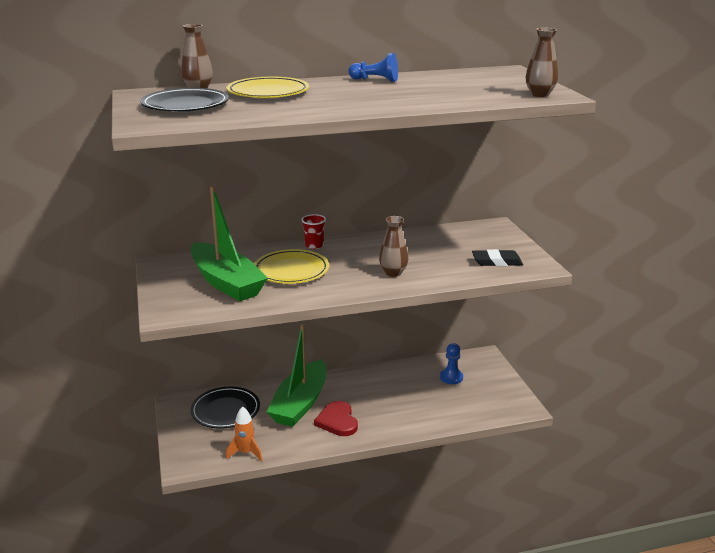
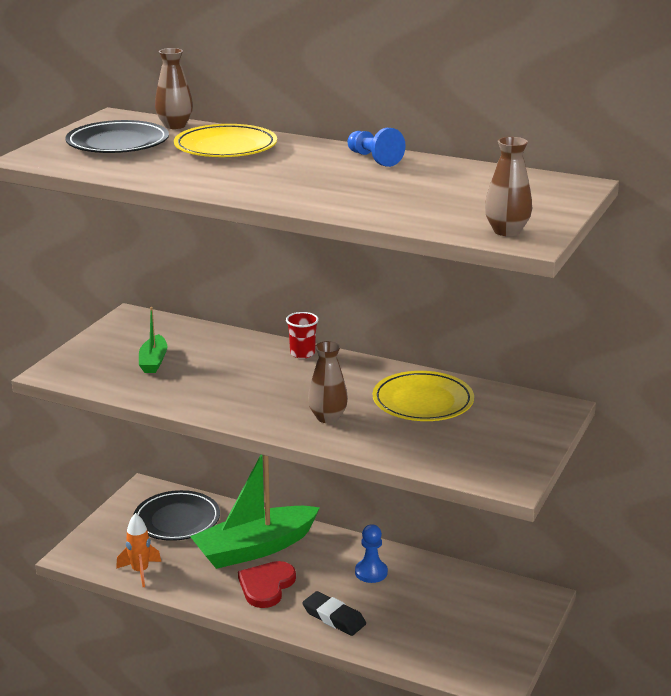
camera: 40 degrees right, 0 degrees up
(226, 282) = (153, 361): green boat -> green boat, size x0.47
(291, 270) = (232, 373): yellow plate -> yellow plate (423, 401)
(451, 377) = (459, 602): blue pawn -> blue pawn (371, 572)
(497, 262) = (469, 453): black eraser -> black eraser (334, 617)

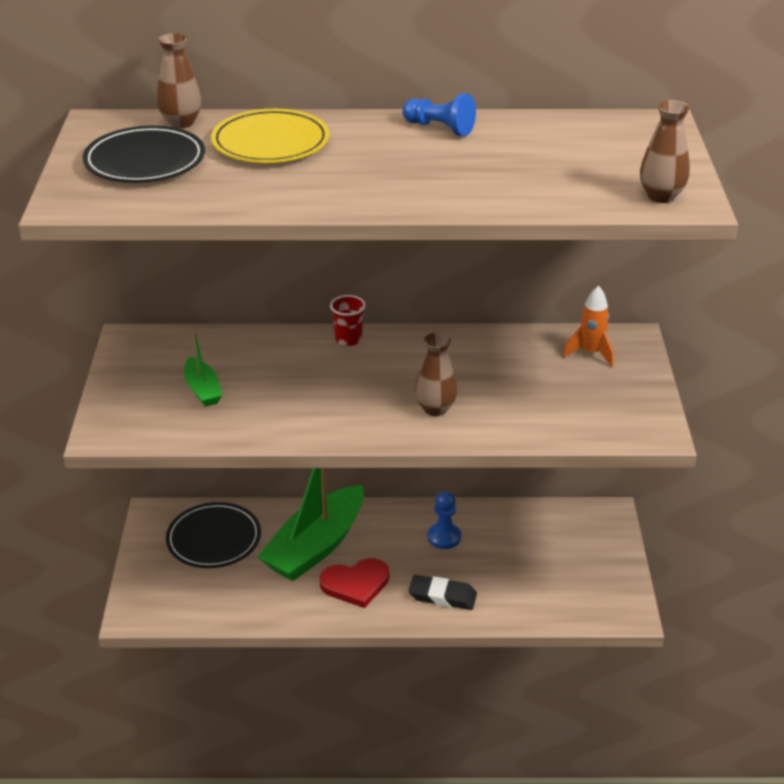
camera: 25 degrees left, 10 degrees up
(140, 572) = (218, 610): orange rocket -> orange rocket (591, 353)
(266, 586) = (355, 584): red heart -> red heart turned 105 degrees counterclockwise
(423, 401) = (509, 365): yellow plate -> none

